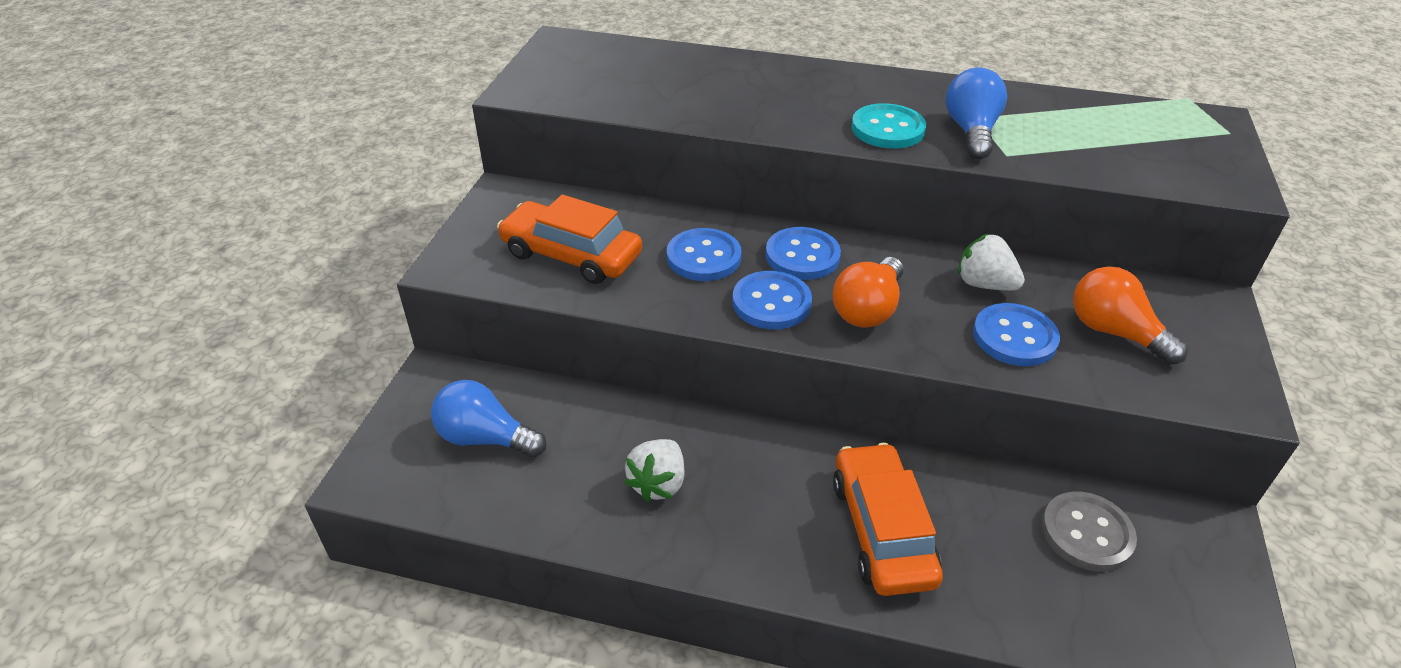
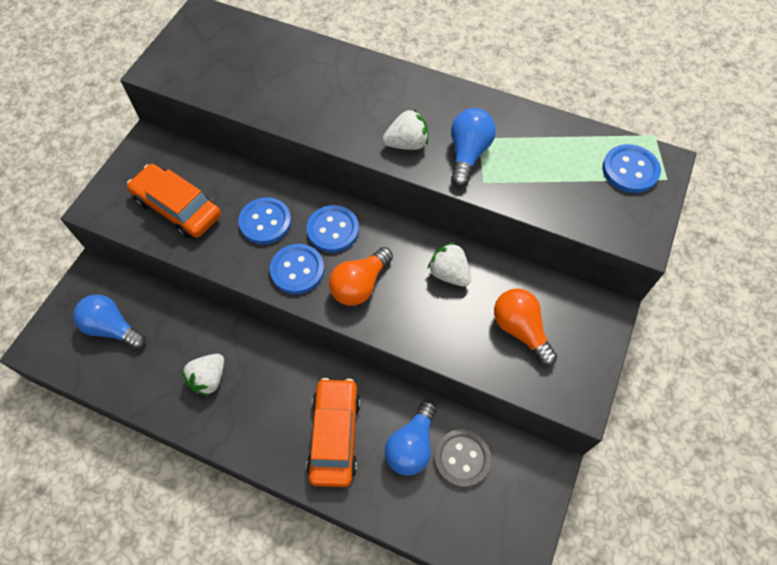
camera: 10 degrees right, 20 degrees up
(887, 129) = (407, 143): turquoise button -> white strawberry
(1004, 527) = (411, 445): none -> blue light bulb
(1014, 337) = (449, 324): blue button -> blue button (630, 170)

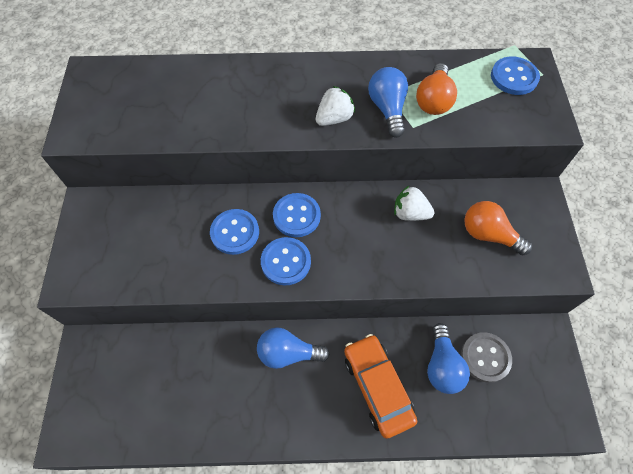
camera: 25 degrees left, 0 degrees up
(113, 328) = (131, 385): blue light bulb -> blue light bulb (288, 353)
(178, 208) = (148, 251): orange car -> none
(209, 379) = (245, 390): white strawberry -> none
(360, 285) = (345, 252): orange light bulb -> orange light bulb (433, 100)

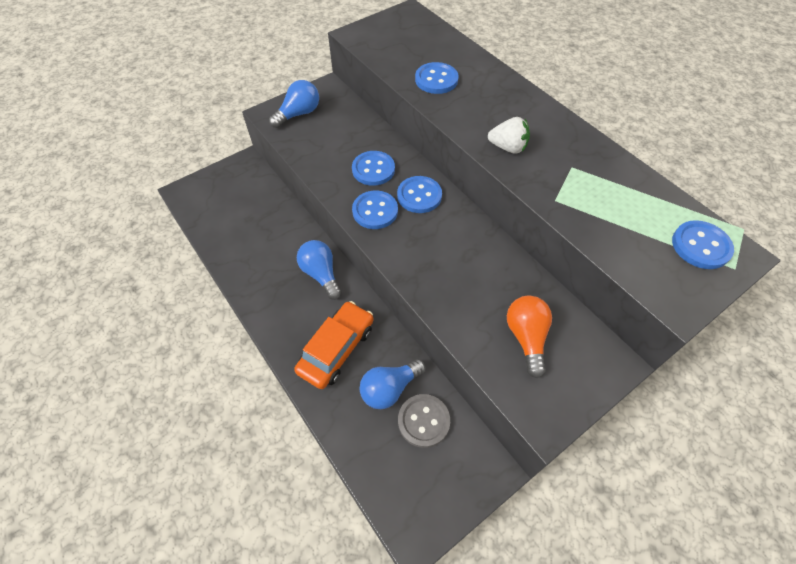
camera: 55 degrees right, 5 degrees down
(206, 113) = (436, 80): none -> blue button
(387, 109) = (554, 174): blue light bulb -> blue light bulb (298, 114)
(410, 213) = (491, 267): white strawberry -> none
(433, 100) = (600, 200): orange light bulb -> none

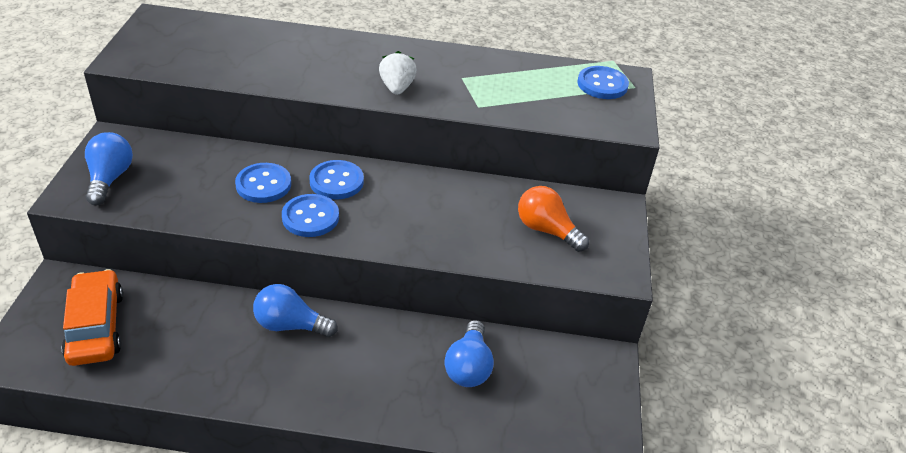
camera: 50 degrees left, 15 degrees down
(336, 349) = (385, 373): orange car -> orange car (96, 326)
(423, 421) = (523, 368): grey button -> none
(436, 80) = (265, 64): blue button -> none
(508, 147) = (397, 88): white strawberry -> white strawberry turned 60 degrees counterclockwise

